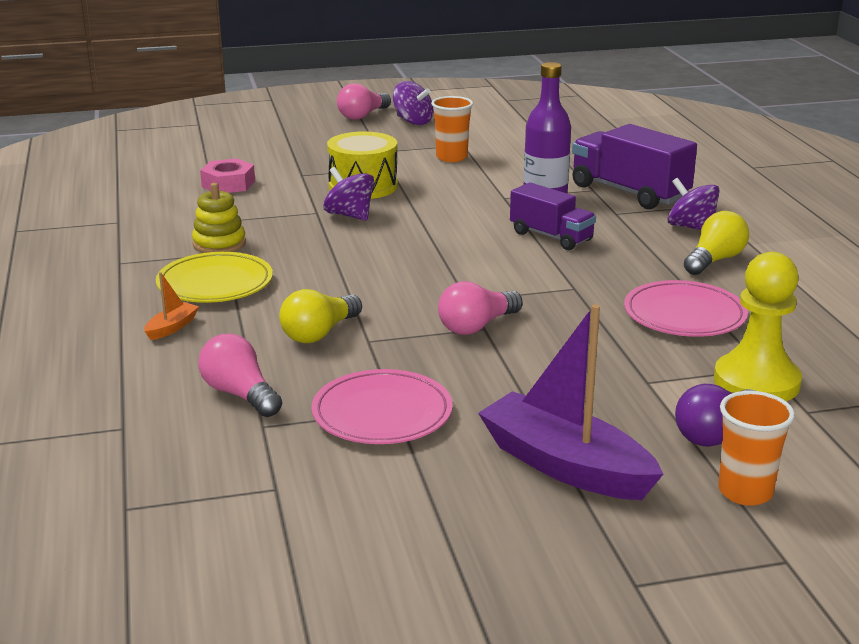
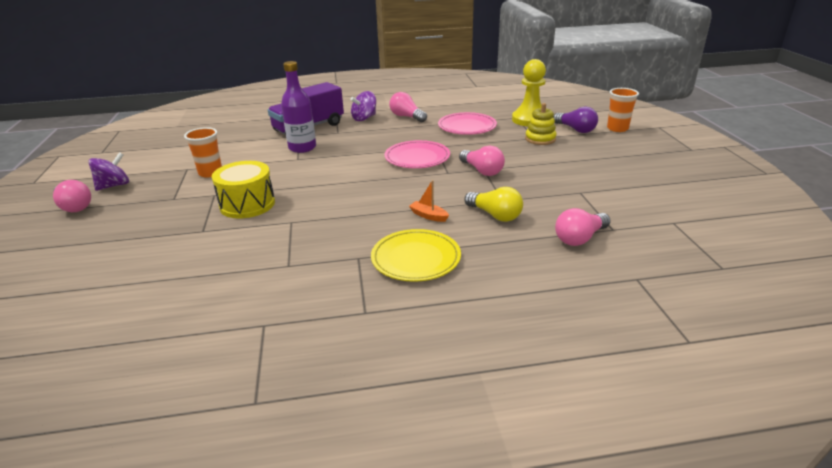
camera: 85 degrees left, 5 degrees up
(172, 328) = (491, 272): orange boat -> orange boat (428, 216)
(219, 244) = (339, 262): yellow stacking toy -> yellow stacking toy (540, 139)
(228, 184) = (200, 266): pink nut -> none
(349, 215) = (304, 209): purple spinning top -> none
(382, 413) = (585, 195): pink plate -> pink plate (417, 158)
(551, 236) = (365, 149): purple truck -> none
(565, 465) = (615, 156): purple boat -> none
(714, 260) = (406, 117): yellow light bulb -> pink light bulb

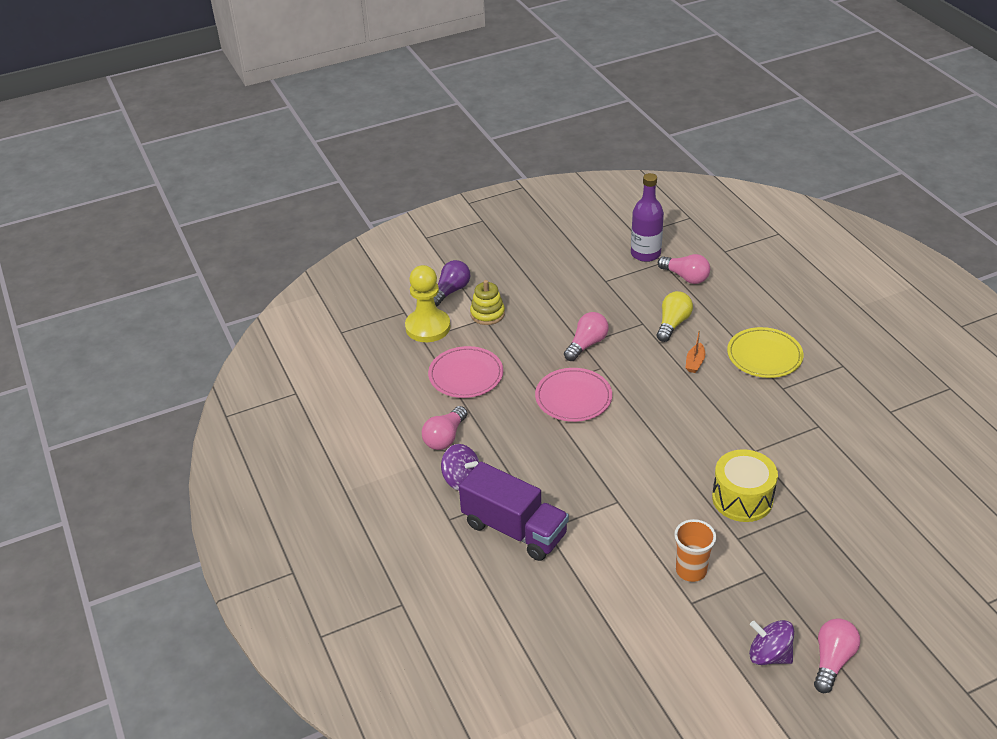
camera: 105 degrees left, 10 degrees up
(302, 148) = (584, 509): purple bottle -> purple bottle (645, 254)
(617, 128) = (439, 263): orange cup -> none

